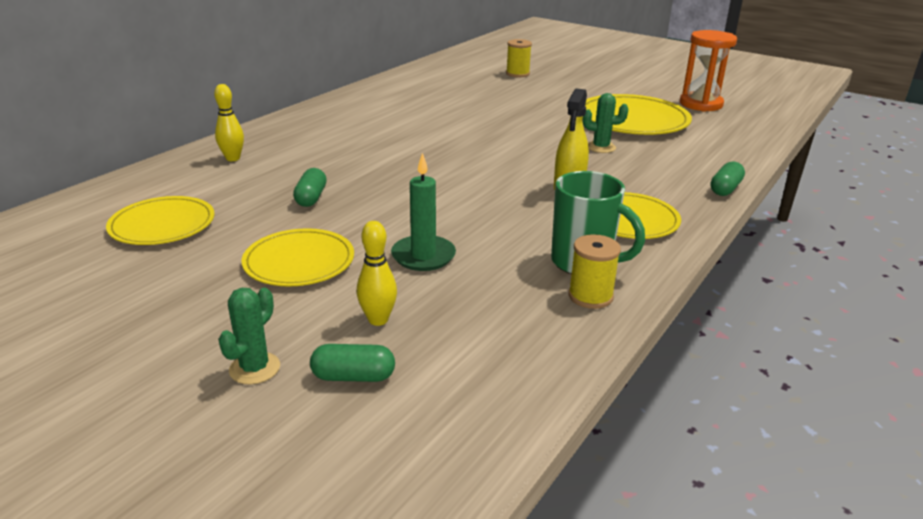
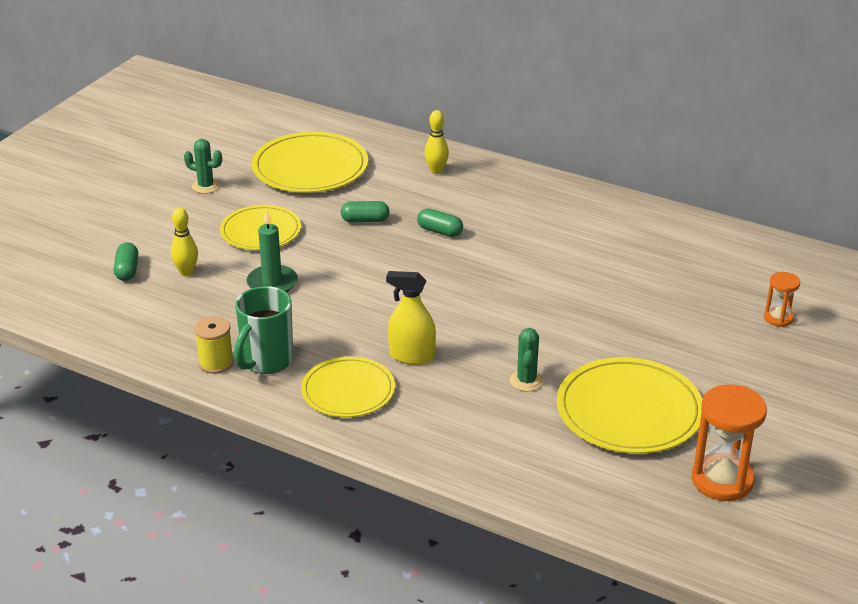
camera: 85 degrees right, 5 degrees up
(162, 225) = (310, 167): yellow plate -> yellow plate, size x1.53
(254, 368) = (137, 236): green cactus -> green cactus (206, 186)
(517, 74) = (778, 318): yellow spool -> orange hourglass
(725, 189) = (431, 463): green capsule -> green capsule (440, 231)

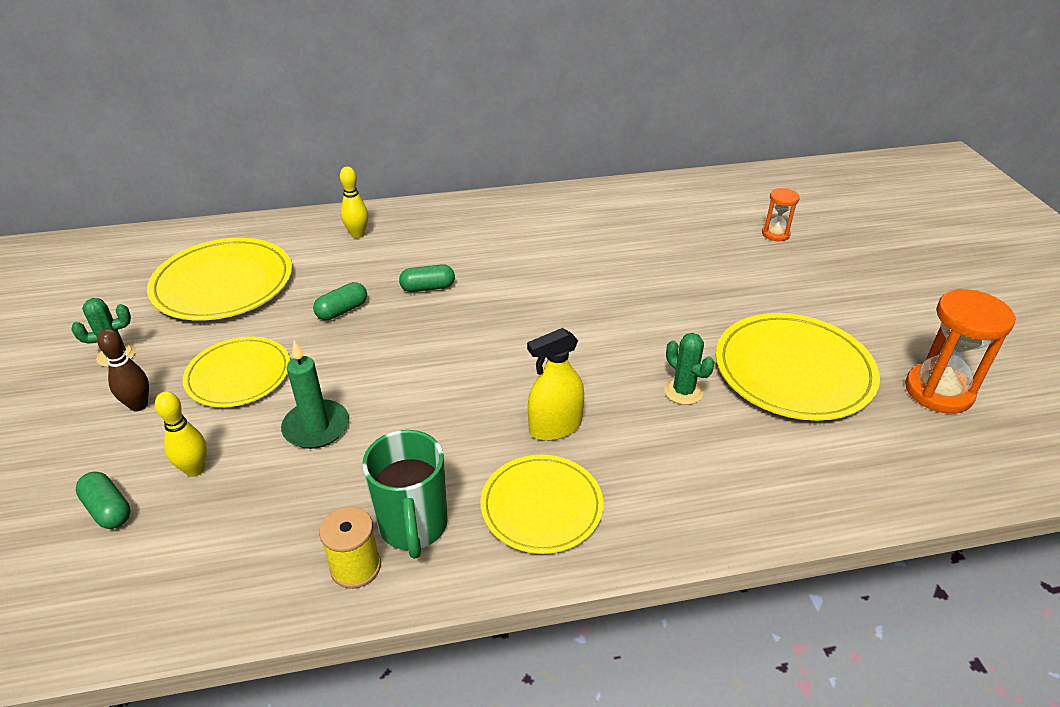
camera: 40 degrees left, 5 degrees up
(191, 222) = (139, 405): none -> brown bowling pin

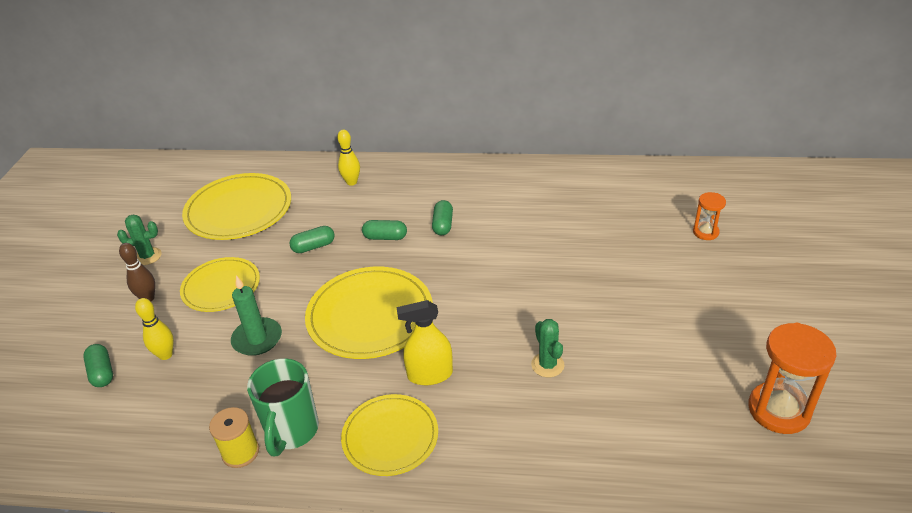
camera: 20 degrees right, 0 degrees up
(490, 265) = (443, 225): none -> green capsule
(793, 370) = (653, 364): yellow plate -> yellow plate (370, 315)

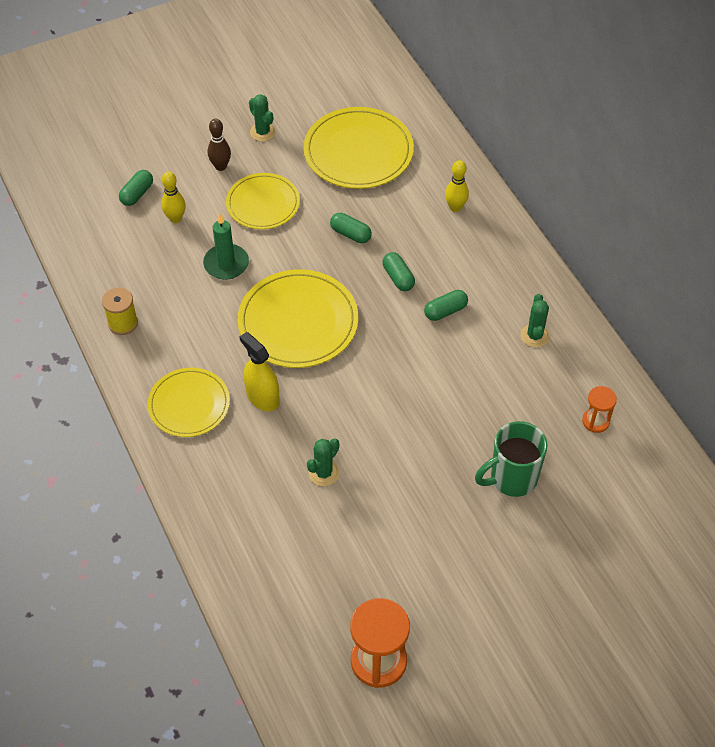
camera: 55 degrees right, 15 degrees up
(292, 431) = (157, 341): green mug -> green mug (511, 478)
(507, 190) = (534, 336): none -> green cactus
(705, 232) = (587, 530): orange hourglass -> orange hourglass (595, 421)

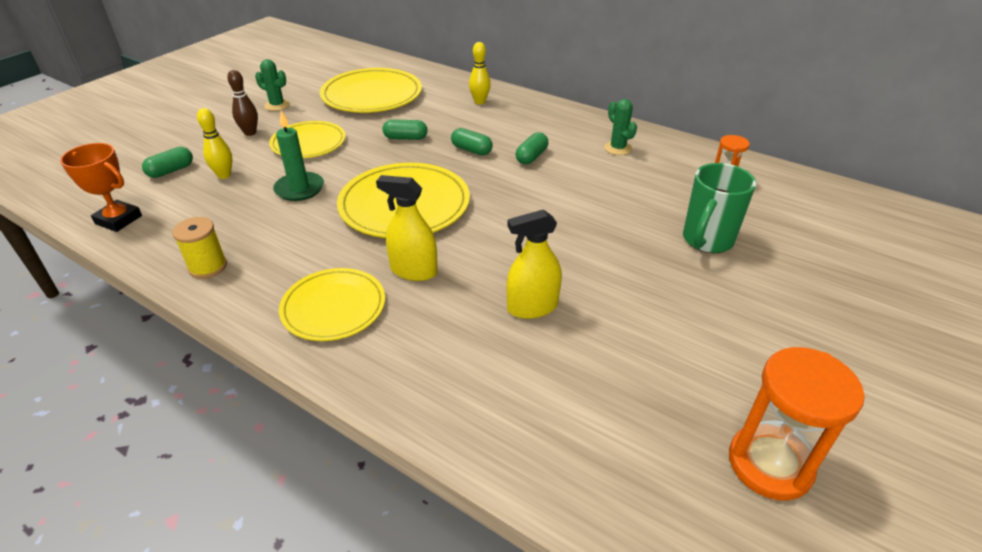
camera: 30 degrees left, 15 degrees down
(79, 240) = (118, 220): none -> orange trophy
(137, 194) = (171, 171): green capsule -> green capsule turned 45 degrees clockwise
(324, 473) = (532, 307): green cactus -> yellow spray bottle

